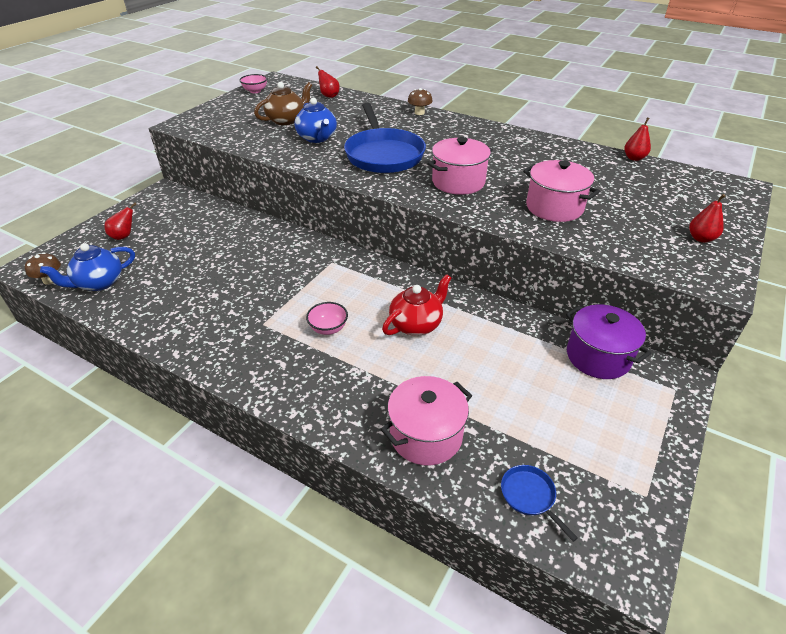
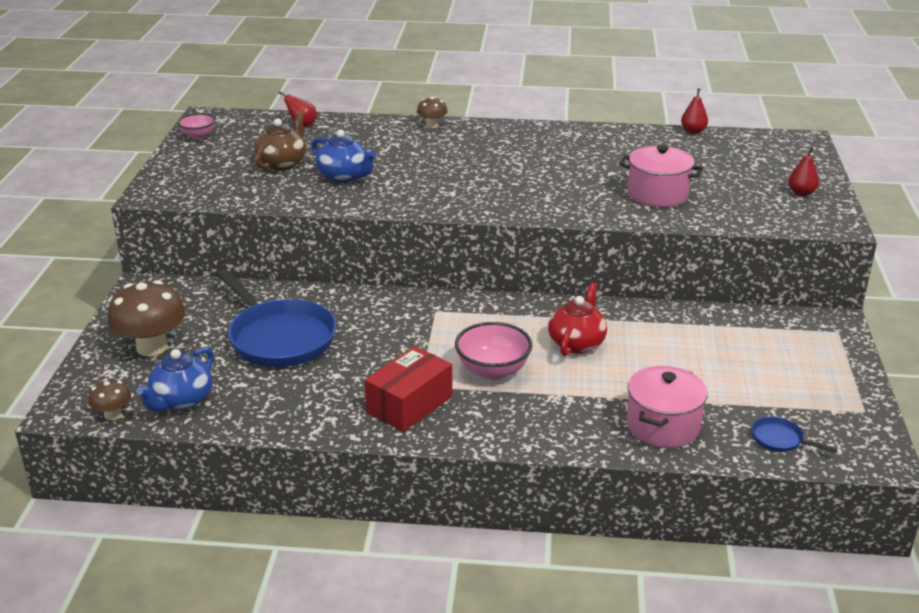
camera: 25 degrees left, 10 degrees down
(124, 236) = (152, 347): red pear -> brown mushroom
(240, 338) = (409, 405): none -> red box
(328, 328) = (493, 371): pink bowl -> pink bowl, size x1.64
(383, 154) = (439, 179): blue pan -> blue pan (279, 337)
(458, 182) = (545, 190): pink pot -> none
(598, 356) = (760, 324): purple pot -> none

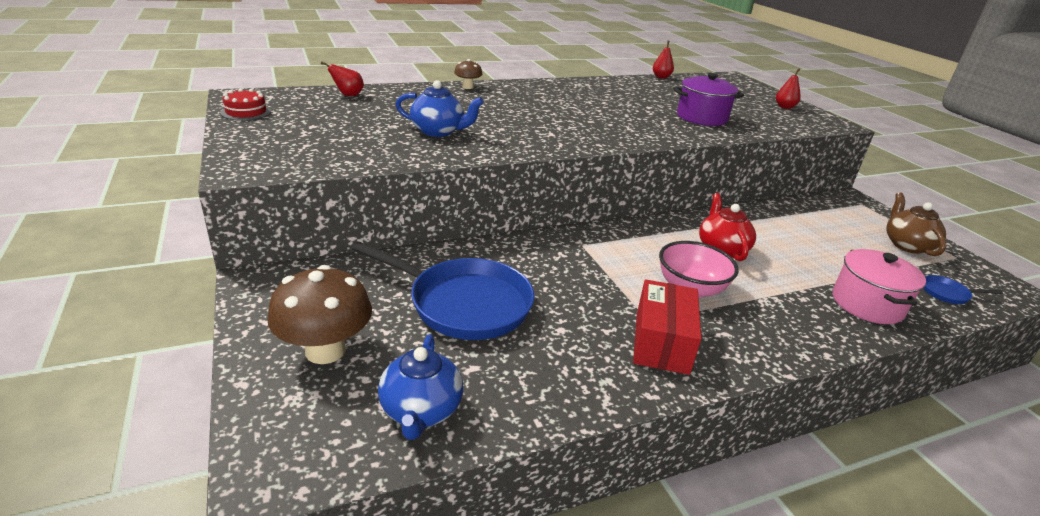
camera: 30 degrees left, 0 degrees up
(113, 415) = (345, 460): brown mushroom -> none
(198, 136) = (246, 112): pink bowl -> red cake
(282, 163) = (364, 127): brown teapot -> brown teapot (906, 245)
(657, 194) = (701, 117): pink pot -> purple pot

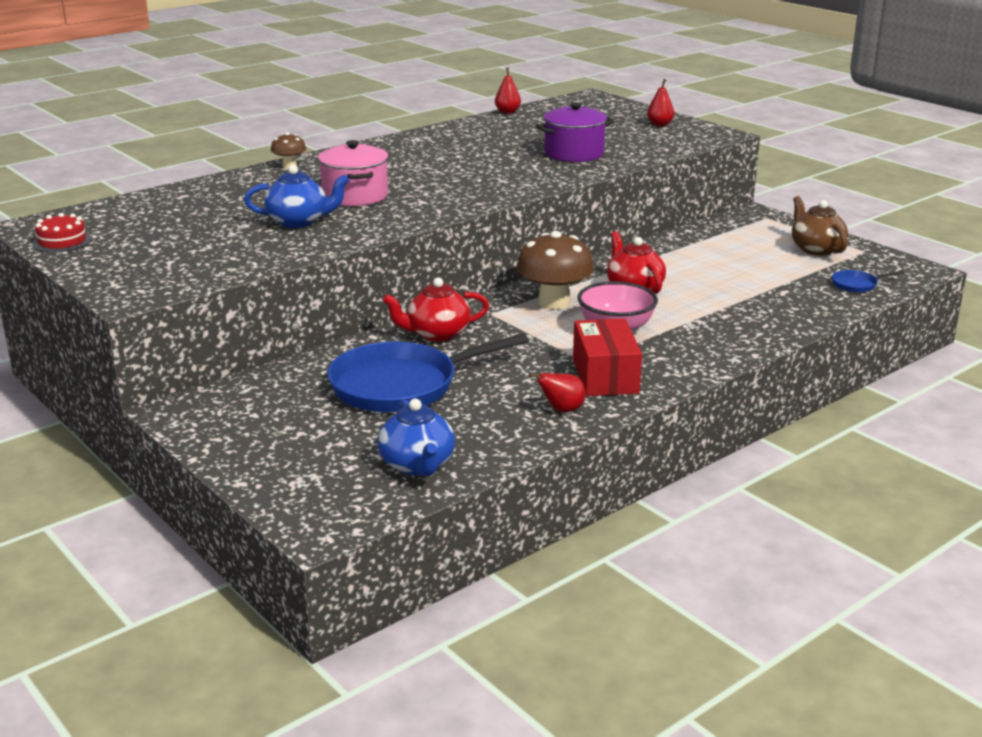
camera: 15 degrees left, 5 degrees down
(325, 350) = (297, 446): brown mushroom -> brown mushroom (554, 302)
(348, 95) = (159, 201): red pear -> red pear (561, 410)
(463, 303) = (402, 385): blue pan -> blue pan turned 150 degrees clockwise
(525, 255) = (437, 334): none -> red teapot
(867, 304) = (784, 308): pink pot -> pink pot (355, 196)

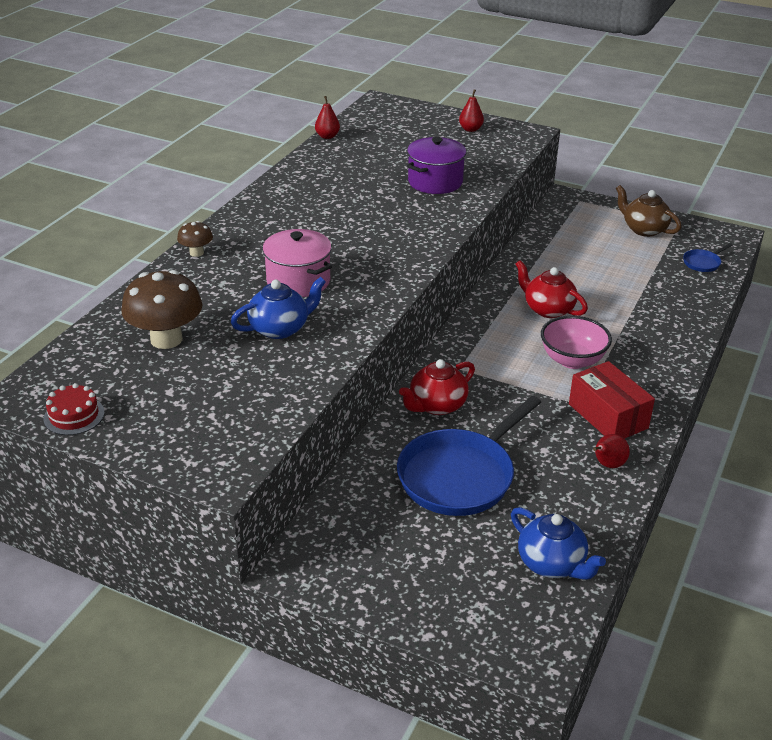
camera: 25 degrees left, 10 degrees up
(554, 302) = (499, 342): brown mushroom -> brown mushroom (166, 339)

